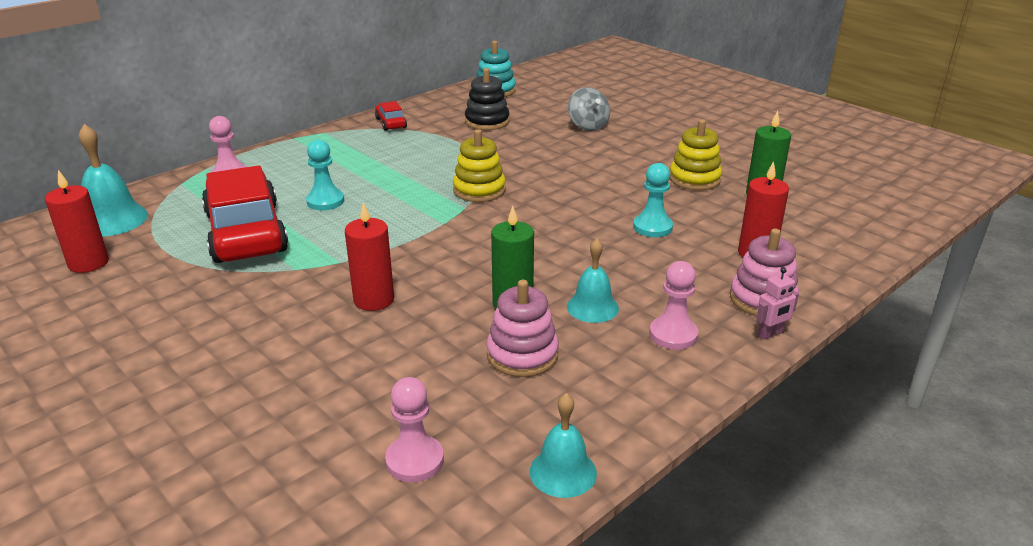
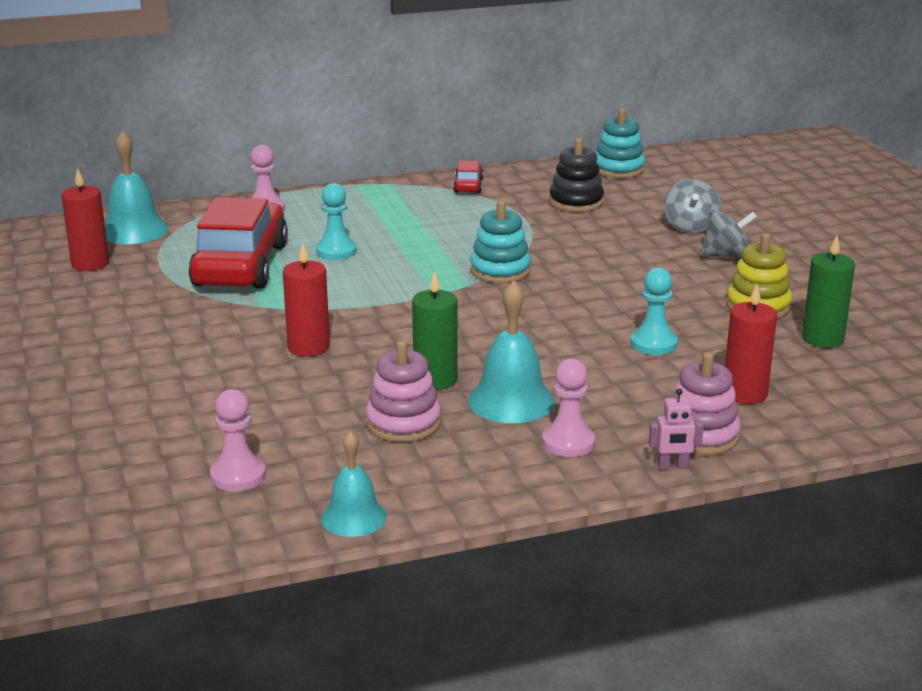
camera: 25 degrees right, 5 degrees down
(479, 190) = (500, 271): yellow stacking toy -> turquoise stacking toy
(592, 307) = (511, 401): turquoise bell -> turquoise bell, size x1.51
(634, 144) = (726, 256): none -> grey spinning top

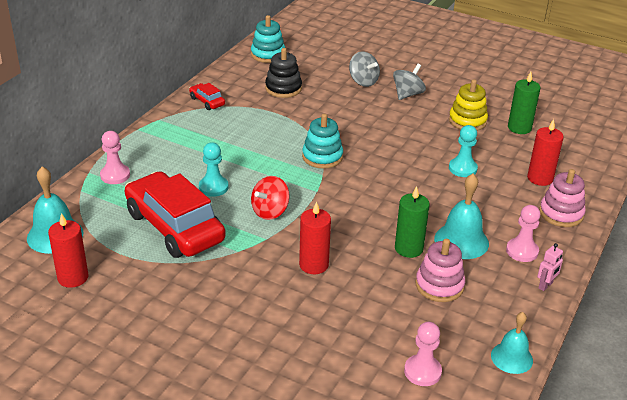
camera: 45 degrees left, 10 degrees up
(352, 290) = (270, 211): none -> red spinning top
(672, 467) = (578, 238): pink robot -> pink robot (545, 285)

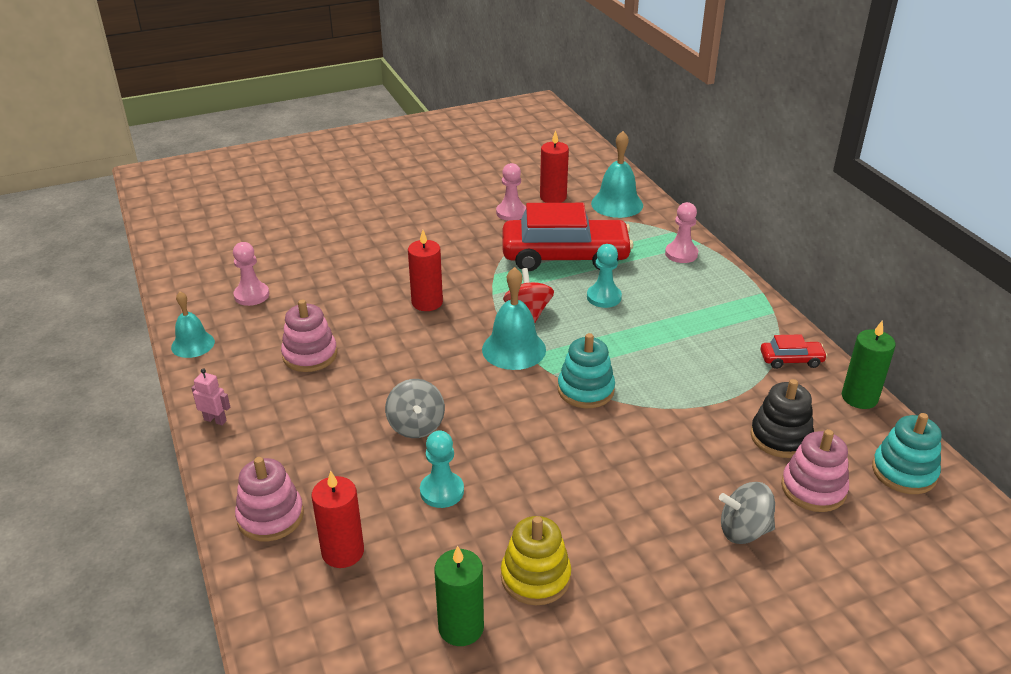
camera: 130 degrees right, 0 degrees up
(311, 72) = (813, 489): none -> pink stacking toy
(407, 94) = (665, 558): grey spinning top -> grey spinning top (416, 426)
(408, 248) = (375, 365): green candle -> green candle (859, 397)
(461, 241) = (339, 406): turquoise bell -> turquoise bell (514, 349)
(522, 251) = (270, 438): pink pawn -> pink pawn (511, 213)
(545, 285) = (215, 420): pink robot -> pink robot turned 120 degrees clockwise

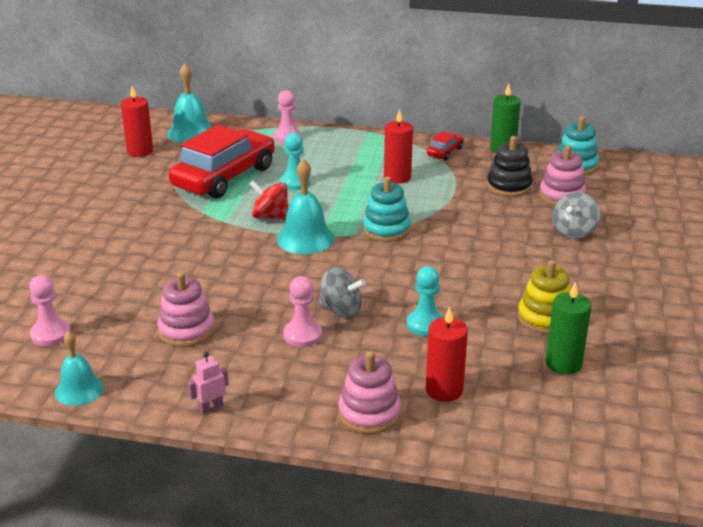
camera: 55 degrees left, 5 degrees down
(427, 302) = (195, 252): red candle -> red candle (397, 177)
(511, 213) = (131, 174): pink pawn -> pink pawn (302, 335)

